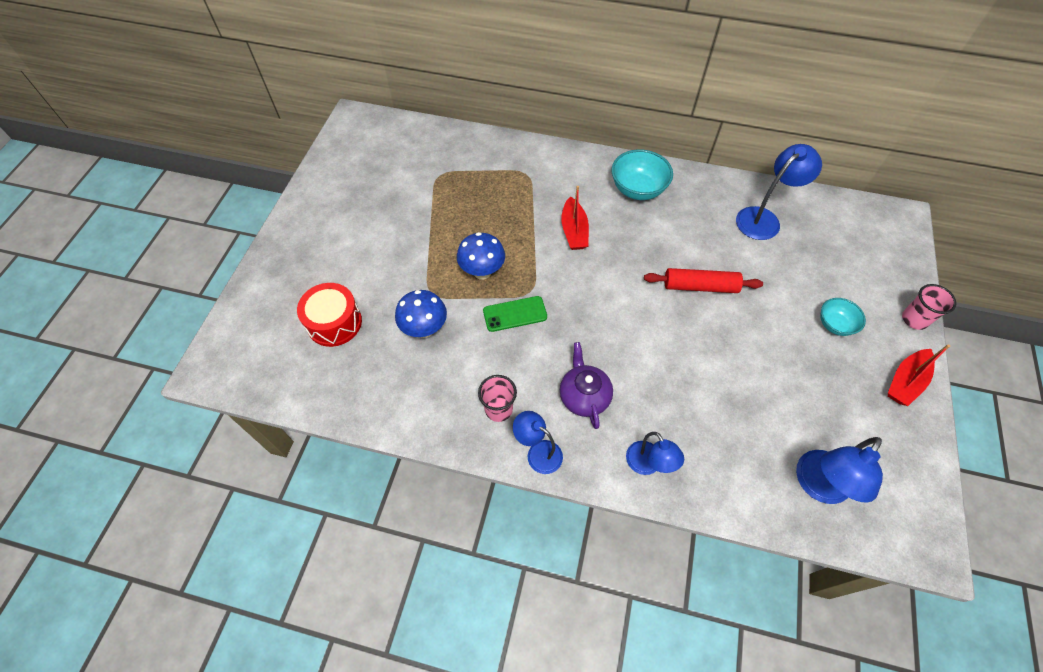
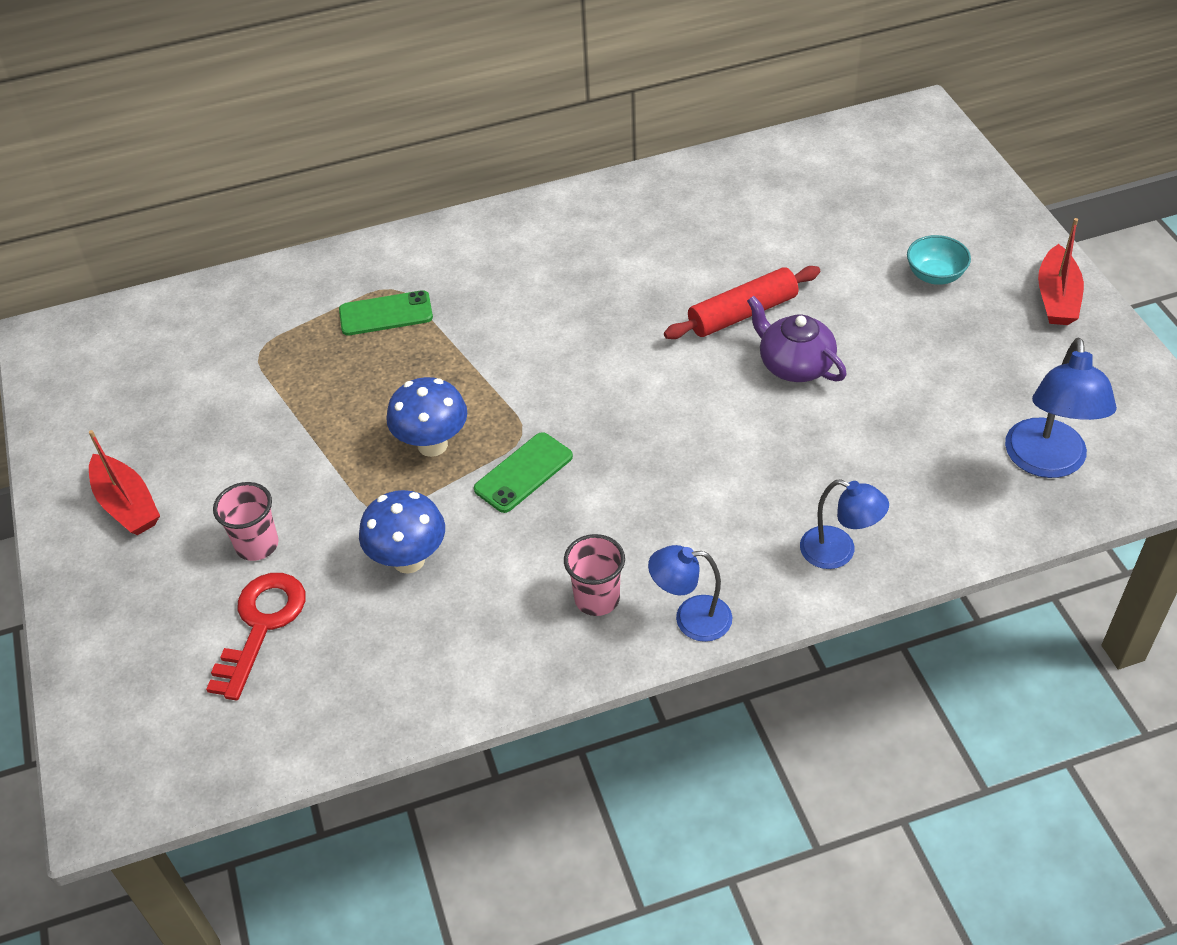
camera: 30 degrees left, 10 degrees down
(334, 323) = (261, 625): red drum -> red key
(513, 186) = (386, 314): none -> green phone
(574, 231) = (522, 329): red boat -> red boat (127, 505)
(584, 396) = (697, 520): purple teapot -> purple teapot (794, 364)
(637, 189) = (568, 235): turquoise bowl -> none
(764, 218) = (759, 194): blue lamp -> none
(914, 319) = (1017, 224): pink cup -> pink cup (257, 545)

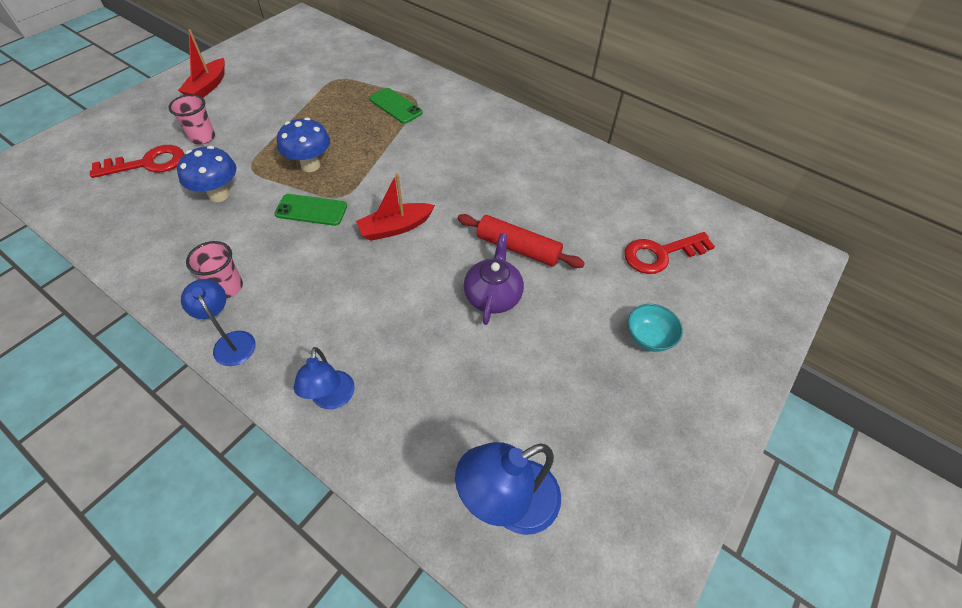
camera: 50 degrees right, 5 degrees up
(839, 209) = (660, 254): none -> red key
(1057, 298) = (699, 431): red boat -> red boat (395, 228)

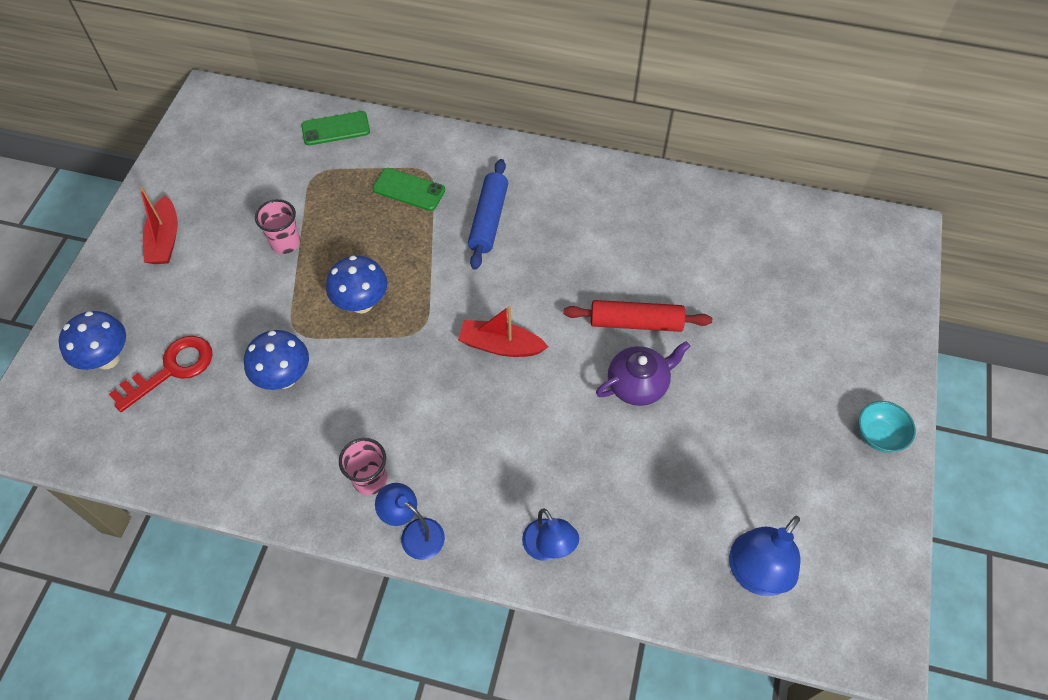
camera: 20 degrees left, 5 degrees up
(112, 143) = (107, 359): none -> blue mushroom
(202, 137) = (211, 312): pink cup -> pink cup (285, 243)
(311, 210) = (399, 358): green phone -> green phone (335, 129)
(395, 228) = (500, 346): red boat -> red boat turned 60 degrees clockwise
(442, 141) = (489, 220): none -> blue rolling pin
(493, 295) = (638, 384): purple teapot -> purple teapot turned 75 degrees clockwise
(648, 337) = (800, 372): turquoise bowl -> turquoise bowl (879, 435)
(660, 254) = (773, 277): red key -> none

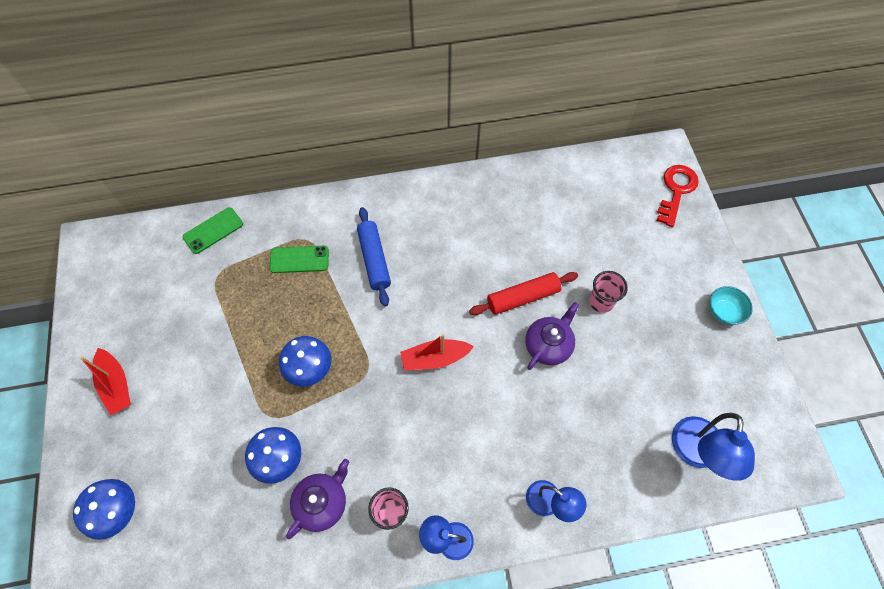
camera: 25 degrees left, 5 degrees up
(171, 369) = (182, 496): red key -> red key (676, 191)
(285, 243) = (222, 345): pink cup -> pink cup (601, 302)
(304, 437) = (322, 502): none -> purple teapot

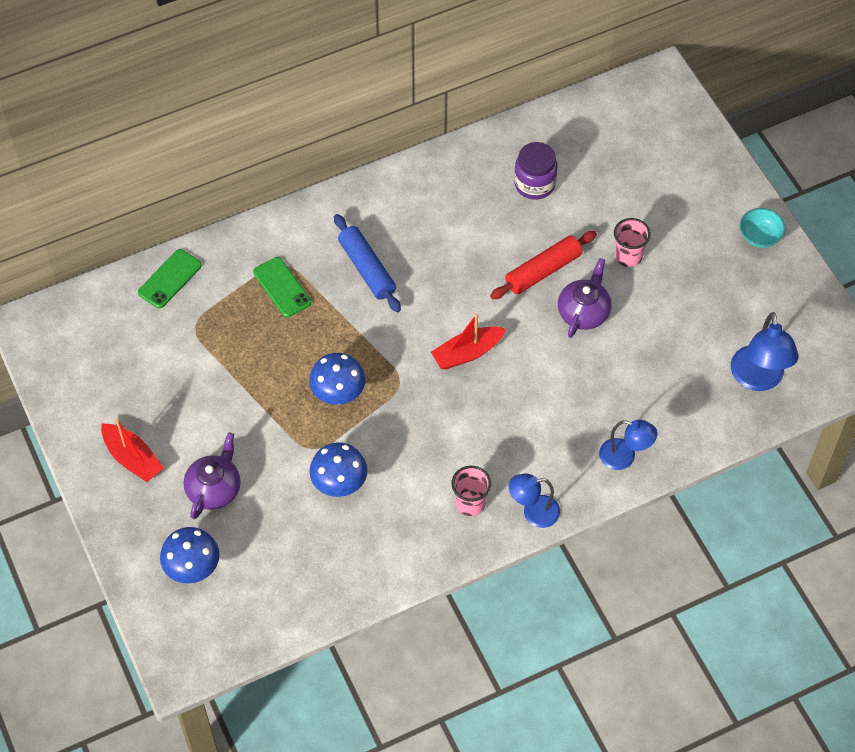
camera: 15 degrees left, 5 degrees down
(299, 259) = (282, 287): green phone -> green phone turned 75 degrees clockwise
(322, 502) = (397, 511): purple teapot -> purple teapot (214, 489)
(536, 218) = (534, 184): none -> purple jar
(676, 191) = (682, 119): red key -> none

